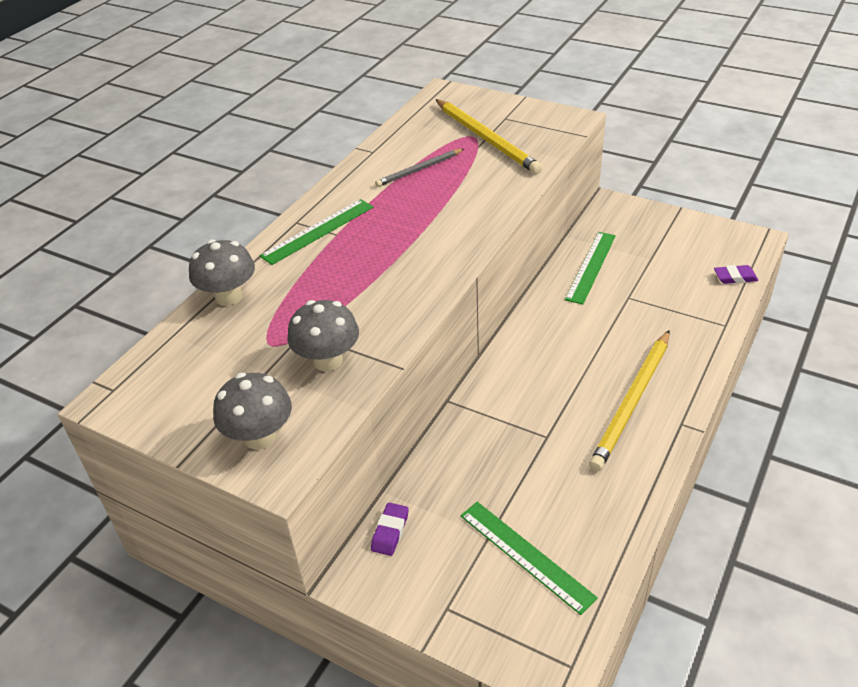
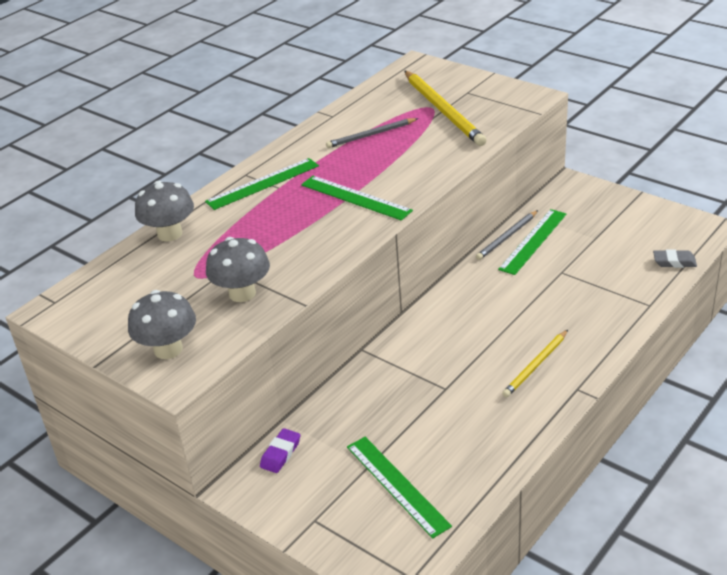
camera: 10 degrees right, 5 degrees down
(422, 239) = (355, 197): none -> green ruler
(563, 264) = (507, 237): none -> grey pencil
(632, 402) = (535, 365): yellow pencil -> yellow pencil, size x0.58
(735, 277) = (674, 262): purple eraser -> grey eraser

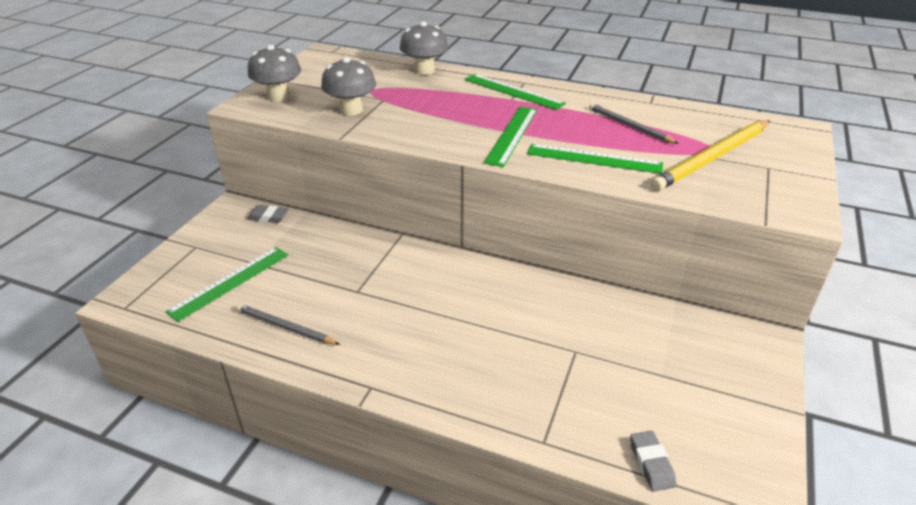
camera: 70 degrees right, 0 degrees up
(280, 453) = (268, 217): purple eraser -> grey eraser
(507, 237) = (619, 299): grey pencil -> grey pencil (285, 327)
(533, 241) = (623, 320): green ruler -> green ruler (594, 159)
(535, 365) = (402, 349): yellow pencil -> none

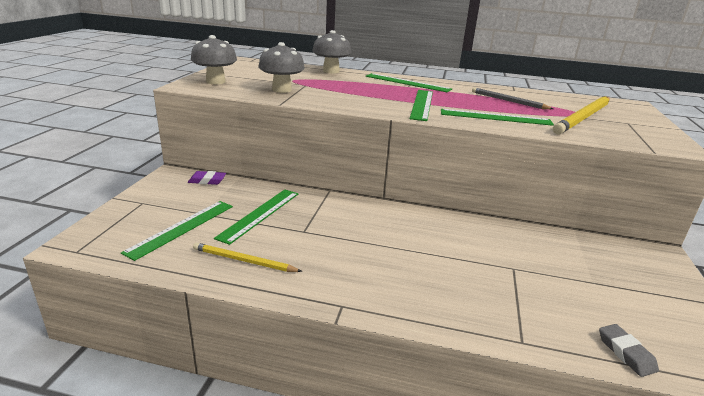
camera: 10 degrees left, 10 degrees down
(268, 217) = (207, 181): grey eraser -> purple eraser
(285, 327) = (244, 260): grey pencil -> yellow pencil
(315, 267) = (260, 214): none -> green ruler

